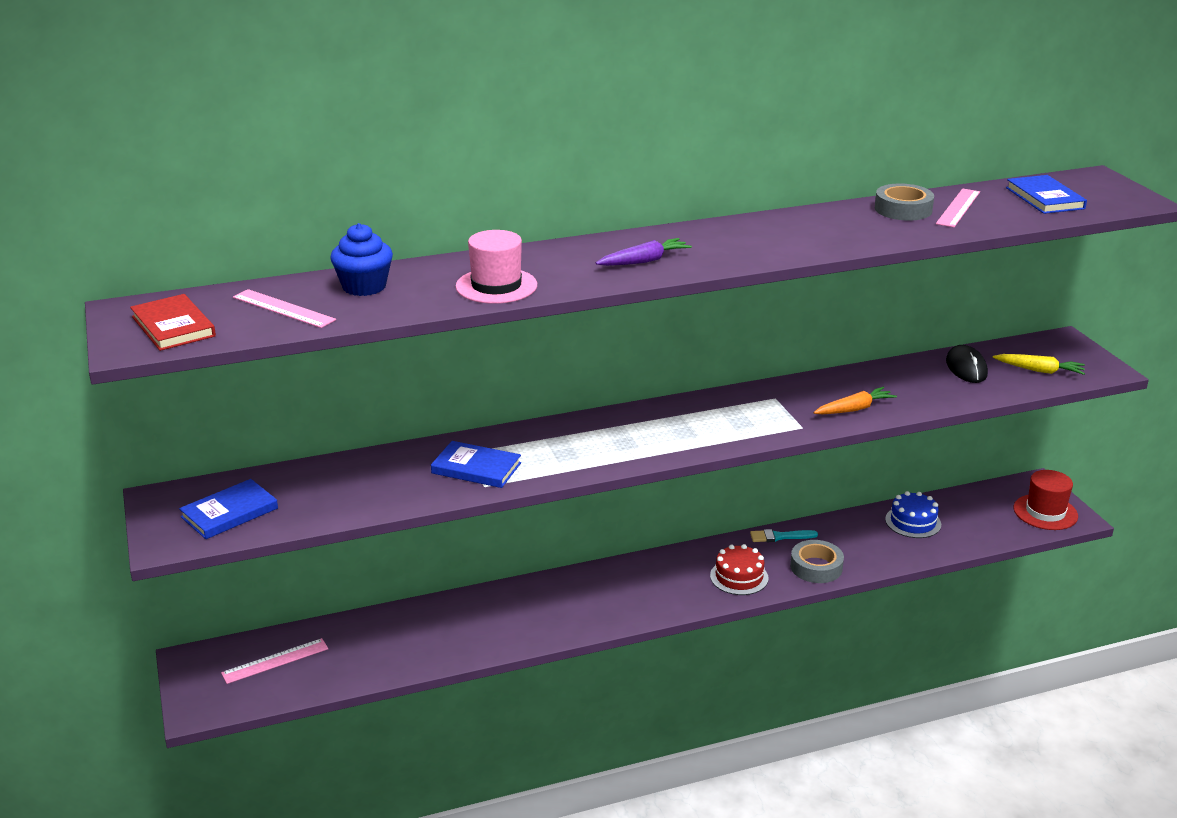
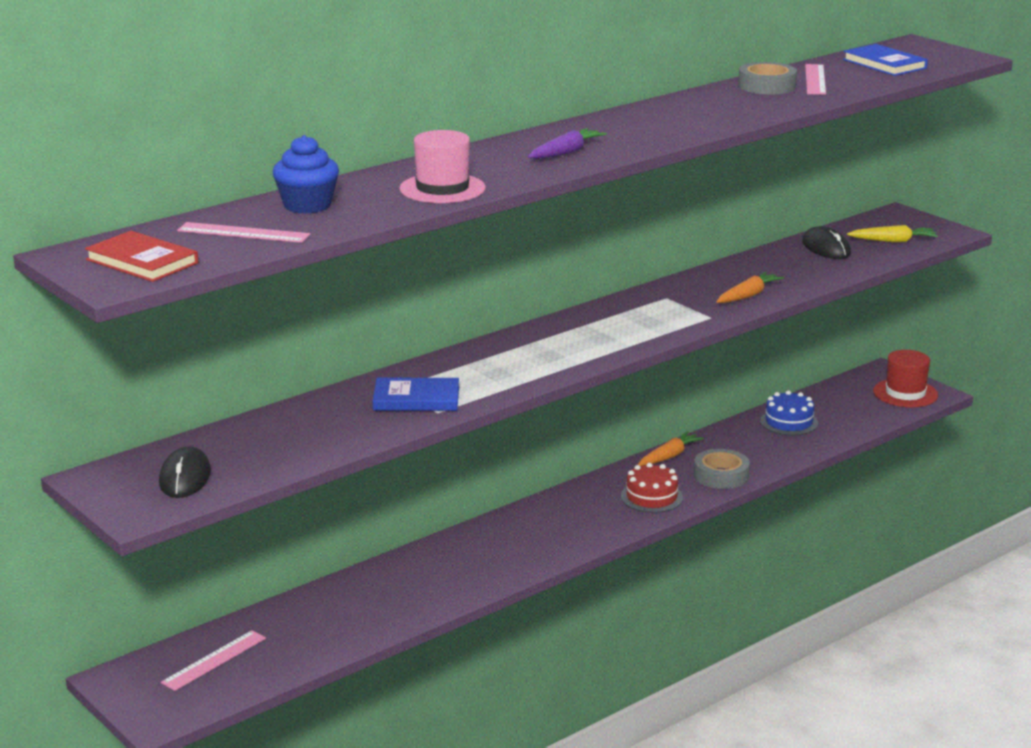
camera: 20 degrees left, 5 degrees down
(229, 513) = (185, 477): blue book -> black mouse
(779, 537) = (669, 456): turquoise brush -> orange carrot

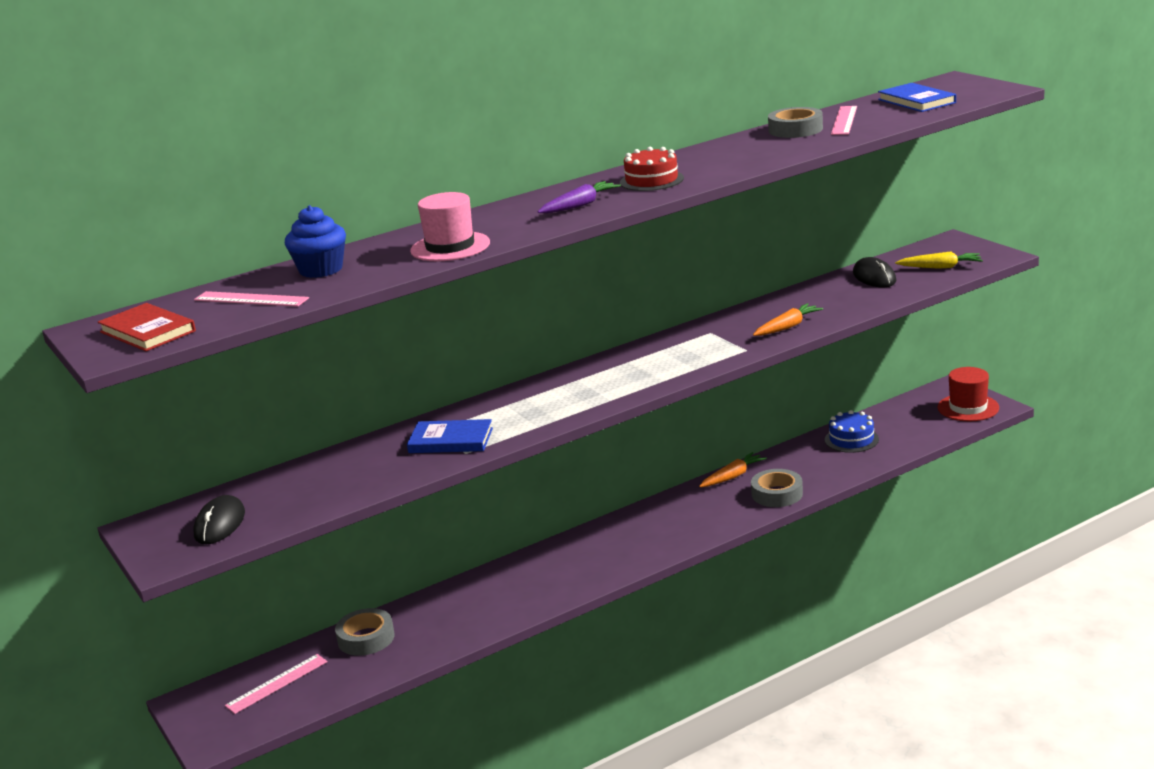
camera: 10 degrees right, 0 degrees up
(303, 615) = (366, 638): none -> grey tape
(651, 497) = (708, 517): red cake -> red cake (651, 180)

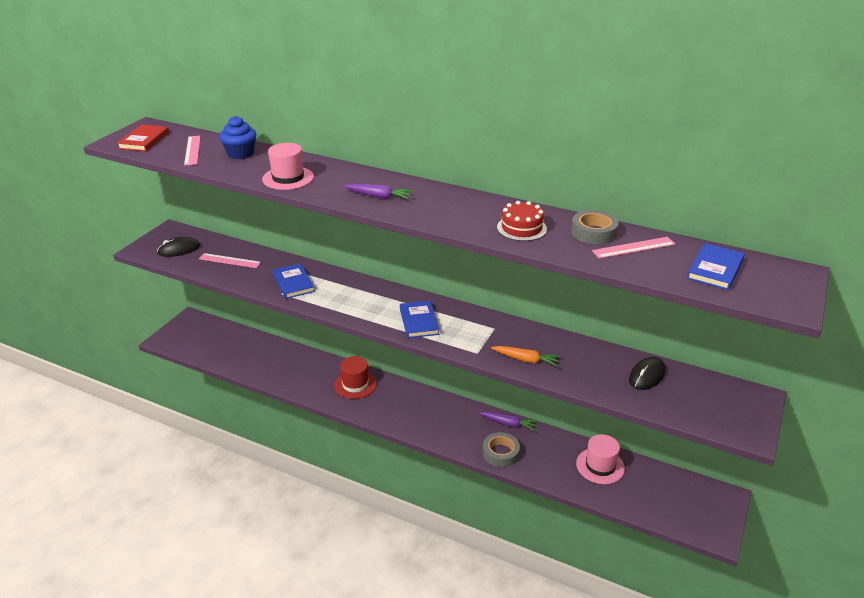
camera: 55 degrees right, 10 degrees up
(277, 683) = (214, 338): pink ruler -> pink ruler (230, 260)
(366, 638) = (262, 349): grey tape -> none
(646, 371) = (419, 321): none -> blue book
(651, 180) = (441, 207): red cake -> red cake (521, 228)
(732, 476) = (508, 424): orange carrot -> purple carrot
(851, 439) = (600, 466): blue cake -> pink hat
(940, 267) = (696, 406): yellow carrot -> none
(968, 408) = (701, 518): red hat -> red hat (355, 384)

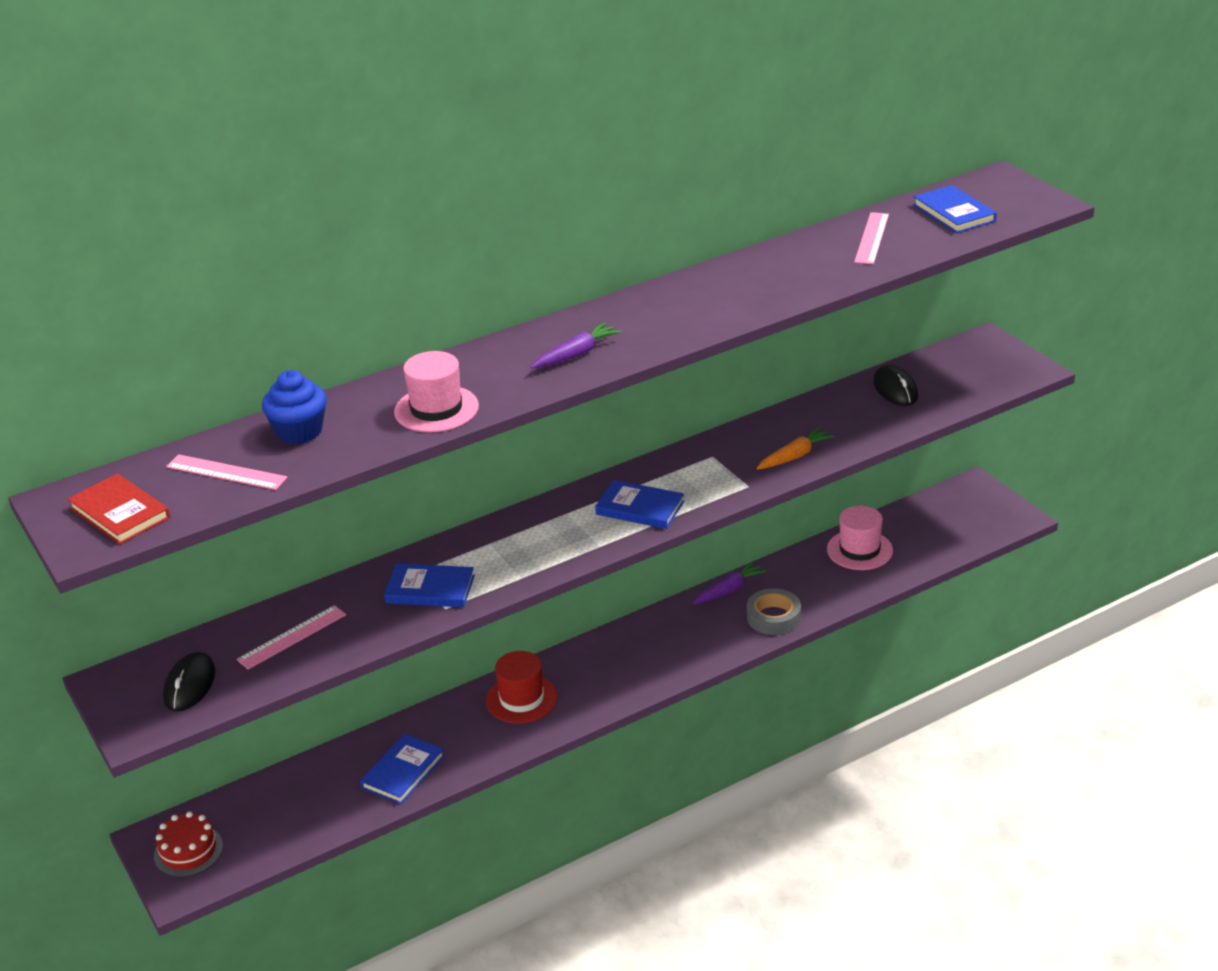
camera: 55 degrees left, 0 degrees up
(275, 369) = (403, 772): none -> blue book
(521, 228) = (763, 286): red cake -> red cake (188, 851)
(593, 232) = (817, 248): grey tape -> none

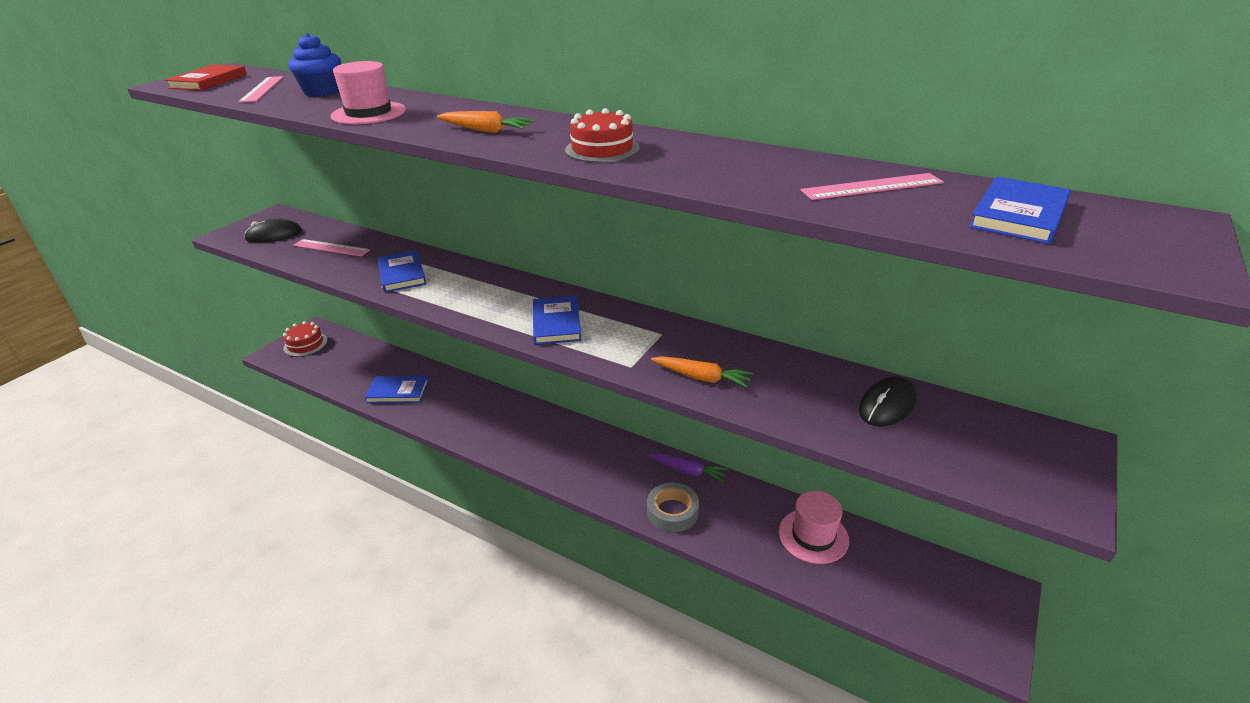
camera: 60 degrees right, 0 degrees up
(521, 699) = (493, 413): red hat -> none
(576, 354) = (485, 130): purple carrot -> orange carrot
(691, 312) = (602, 149): none -> red cake

